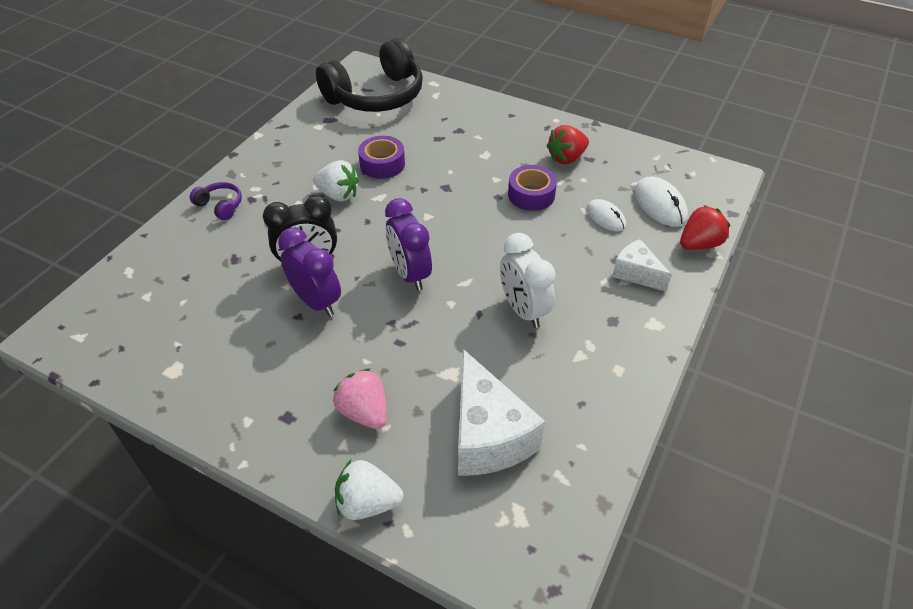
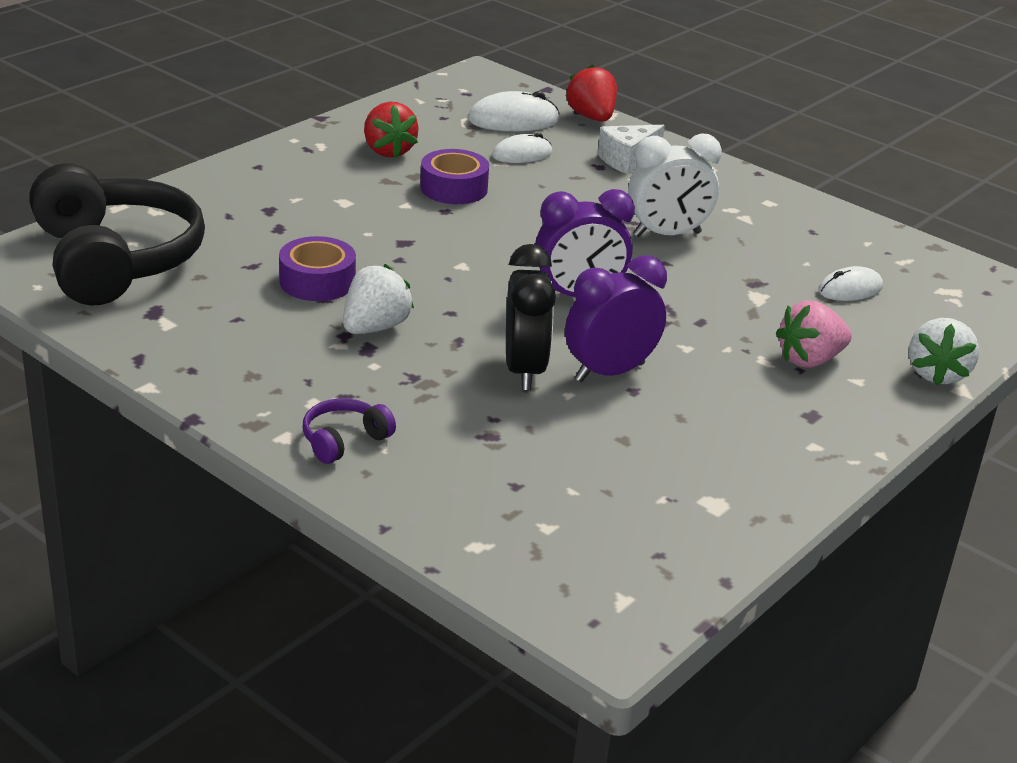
camera: 80 degrees left, 15 degrees down
(488, 435) = (850, 289): white cheese -> white mouse

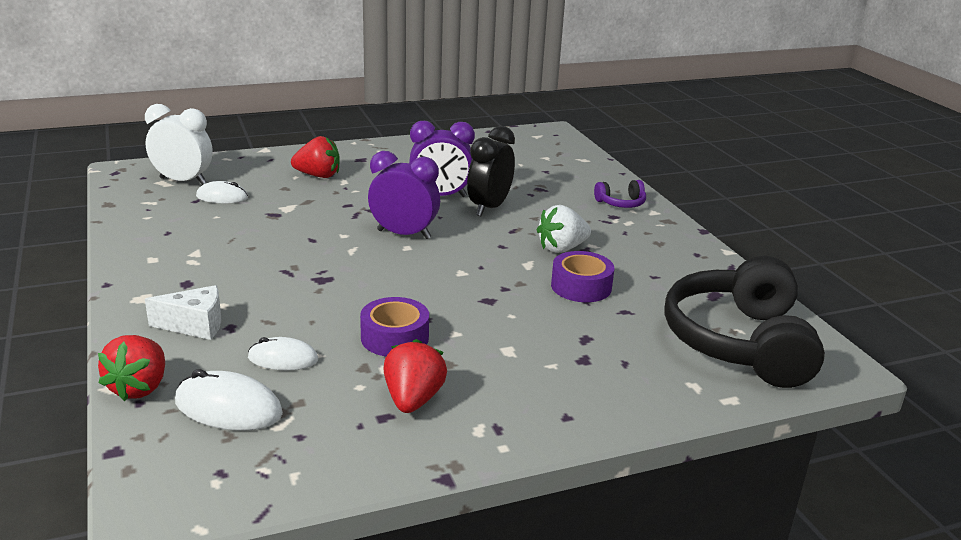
camera: 150 degrees left, 5 degrees down
(667, 234) = (277, 255): white clock -> white clock (183, 181)
(809, 360) = (318, 176): pink strawberry -> red strawberry
(937, 374) = (263, 156): white strawberry -> none

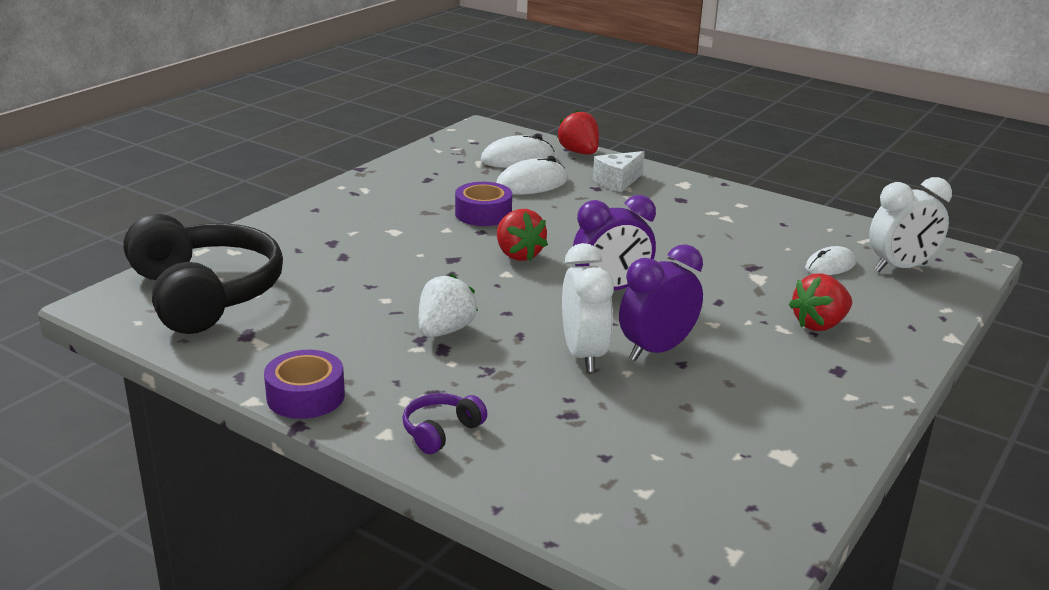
camera: 145 degrees right, 0 degrees up
(283, 359) = (532, 184): white mouse -> white mouse, size x1.50
(413, 400) = (421, 189): red strawberry -> red strawberry (518, 255)
(489, 208) = (583, 355): black clock -> white clock
(581, 286) = (386, 297): purple tape -> purple tape (305, 396)

